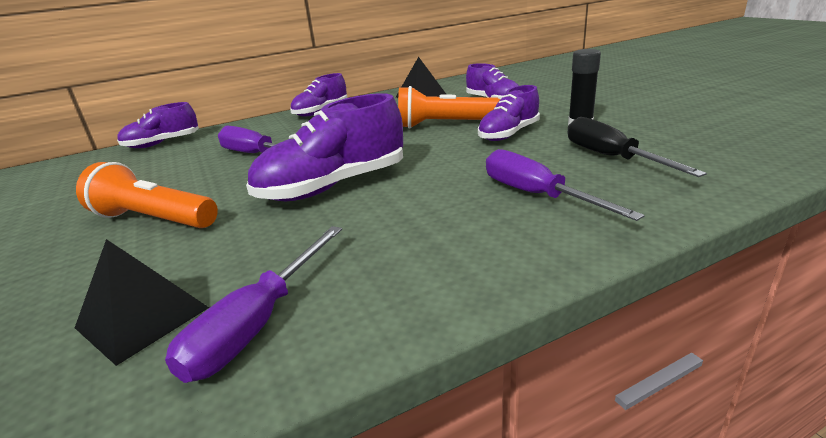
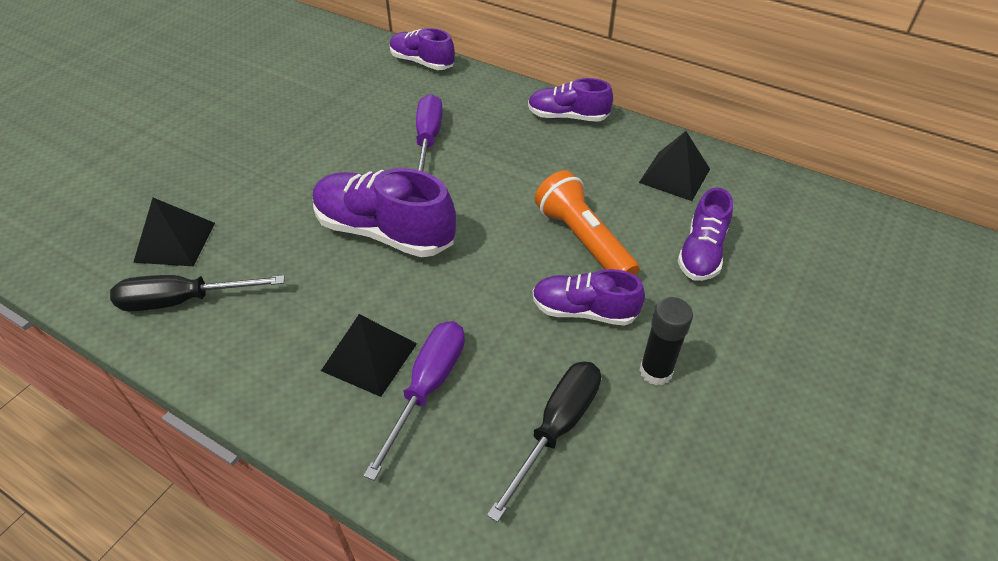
camera: 55 degrees right, 20 degrees up
(154, 219) = (287, 161): orange flashlight -> none
(258, 324) = (183, 301): purple screwdriver -> black screwdriver
(477, 215) = (369, 357): none -> black pyramid

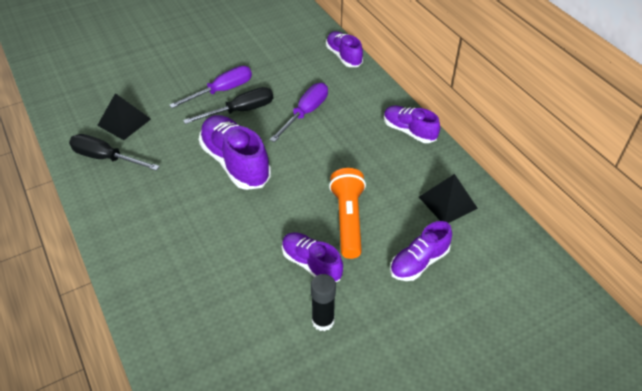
camera: 30 degrees right, 0 degrees up
(369, 357) = (173, 233): black pyramid -> none
(427, 387) = (189, 265): purple screwdriver -> purple screwdriver (222, 91)
(556, 428) = (239, 323): black screwdriver -> black screwdriver (241, 111)

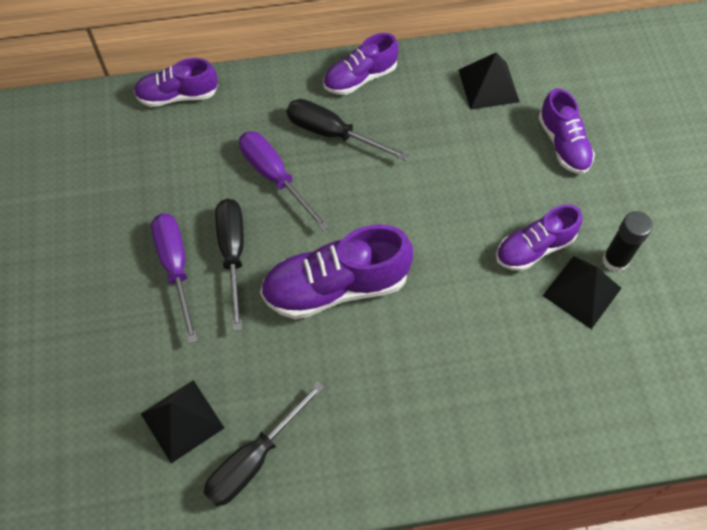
camera: 70 degrees left, 15 degrees up
(284, 303) = (582, 292): none -> black pyramid
(348, 220) = (481, 190): orange flashlight -> none
(354, 130) = (332, 133): none -> black screwdriver

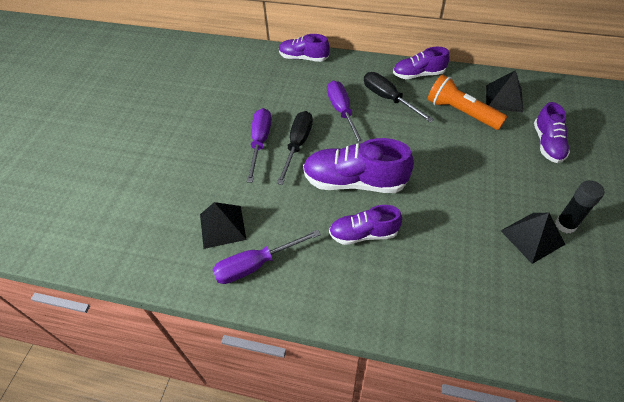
camera: 25 degrees right, 10 degrees down
(254, 459) = (256, 265): black screwdriver -> purple screwdriver
(440, 127) = (461, 112): none -> orange flashlight
(534, 248) = (504, 199): purple shoe -> purple shoe (363, 234)

